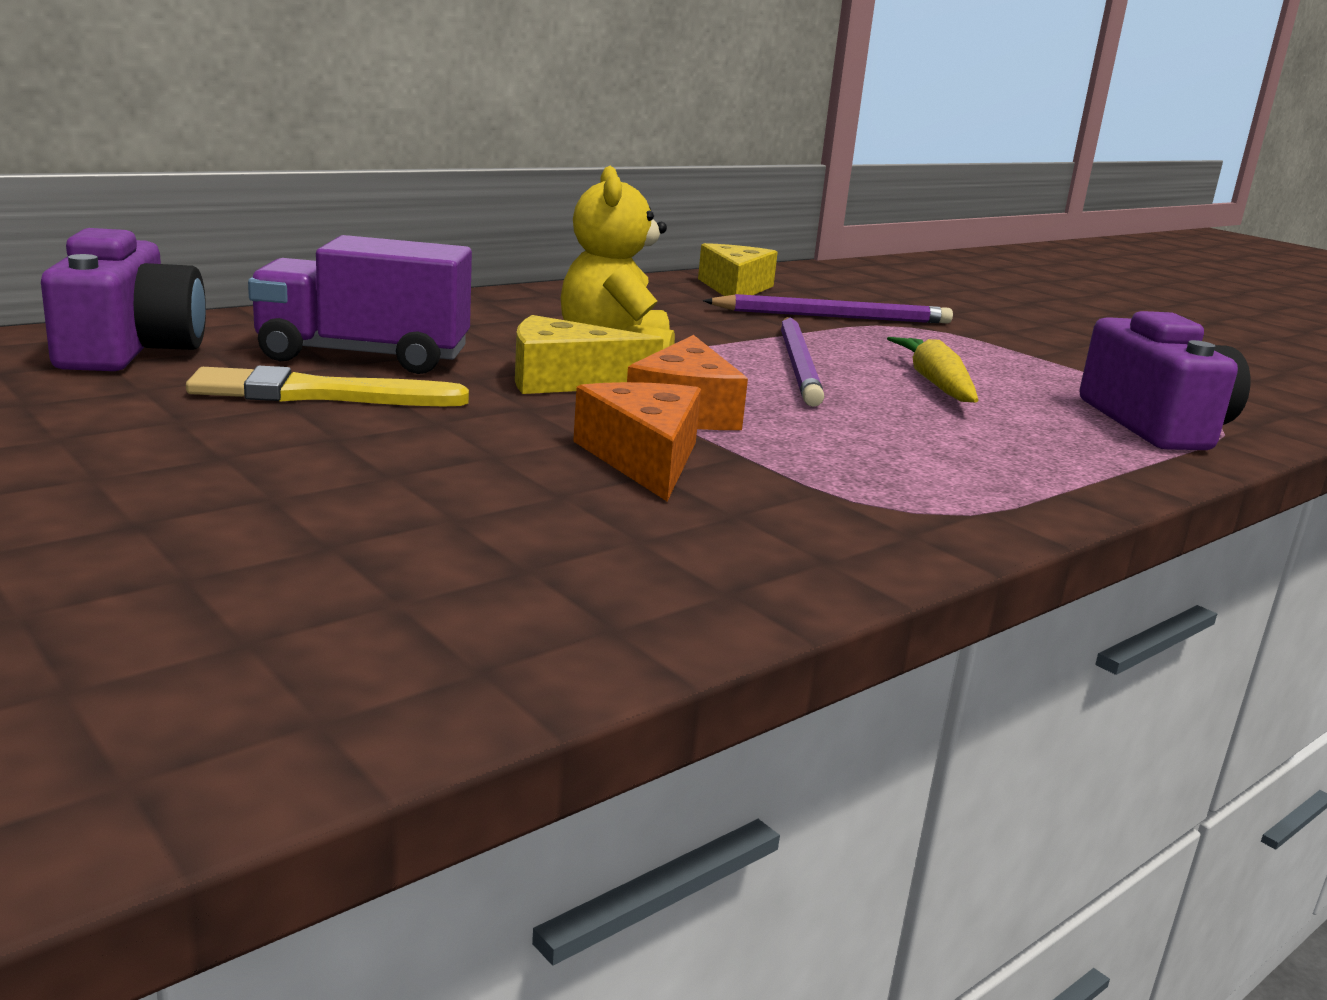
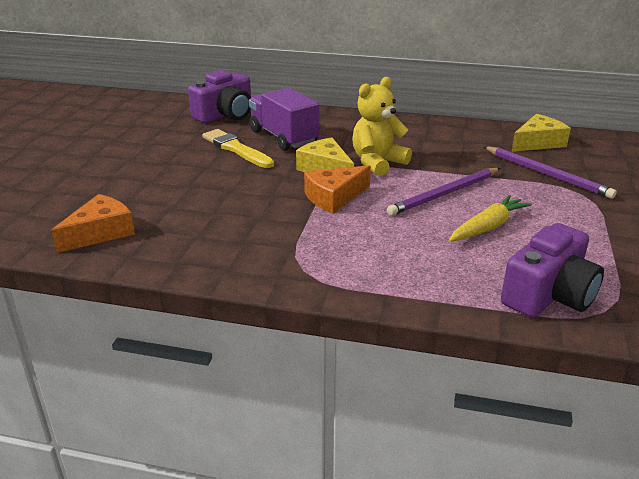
camera: 55 degrees right, 10 degrees up
(643, 458) = (269, 210): orange cheese -> orange cheese (100, 232)

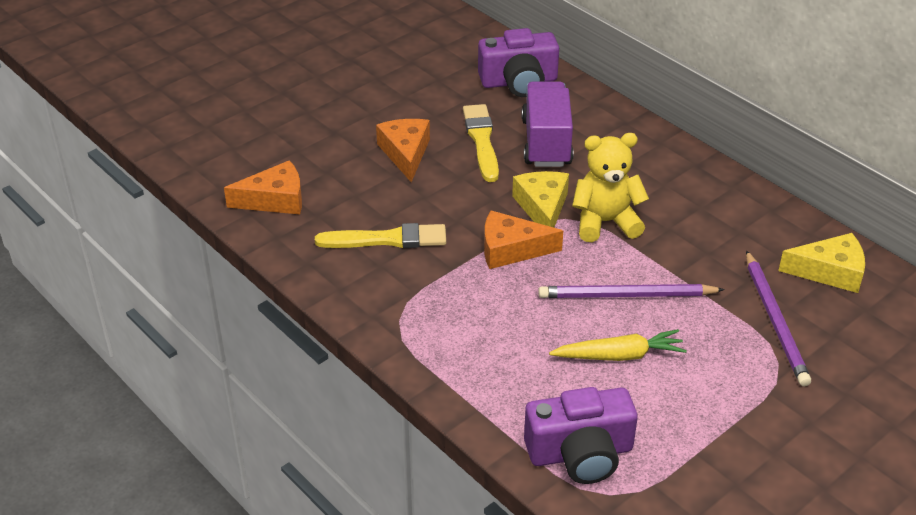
camera: 35 degrees right, 10 degrees up
(185, 172) = (405, 153): none -> orange cheese
(231, 224) = (387, 239): none -> yellow brush

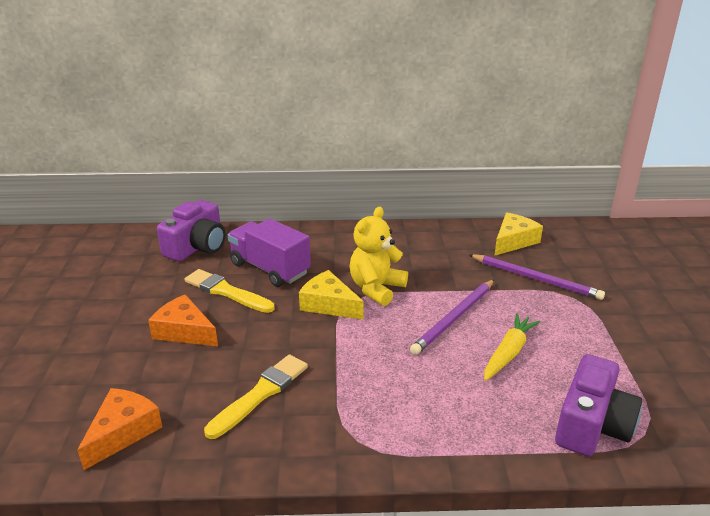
camera: 50 degrees left, 10 degrees down
(511, 249) = (351, 340): orange cheese -> none

